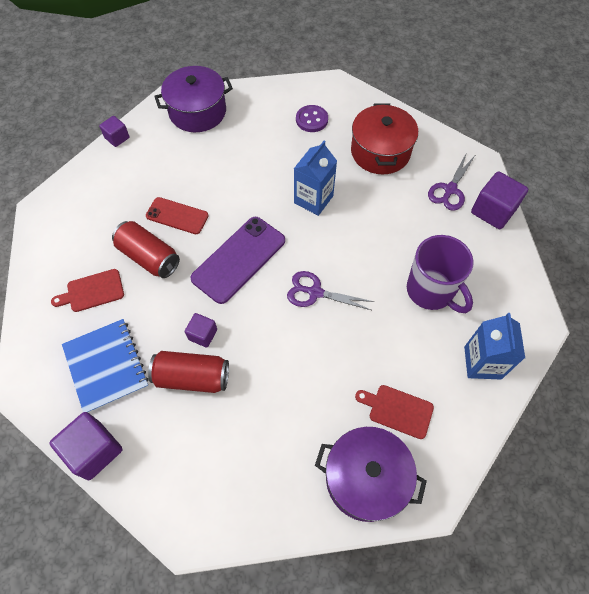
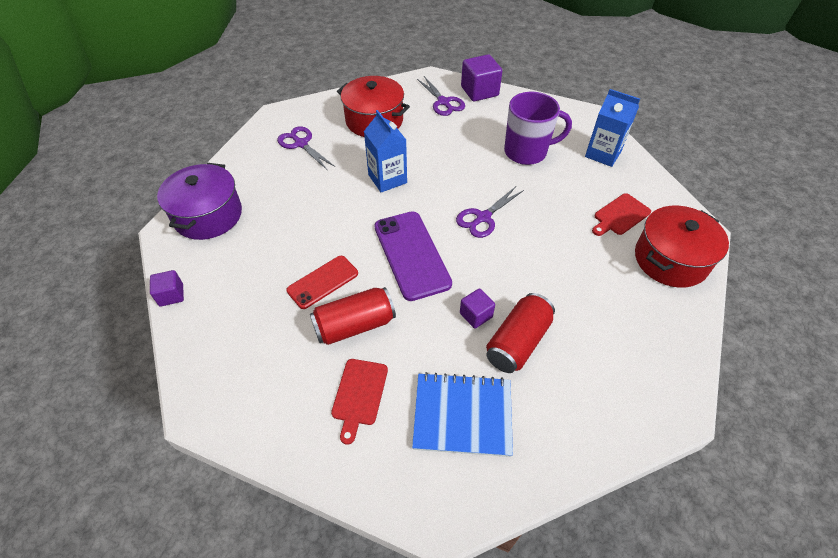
camera: 60 degrees left, 10 degrees down
(94, 450) = (557, 464): purple cube -> none
(311, 120) = (301, 144): purple button -> purple scissors
(366, 478) = (670, 259): purple pot -> red pot

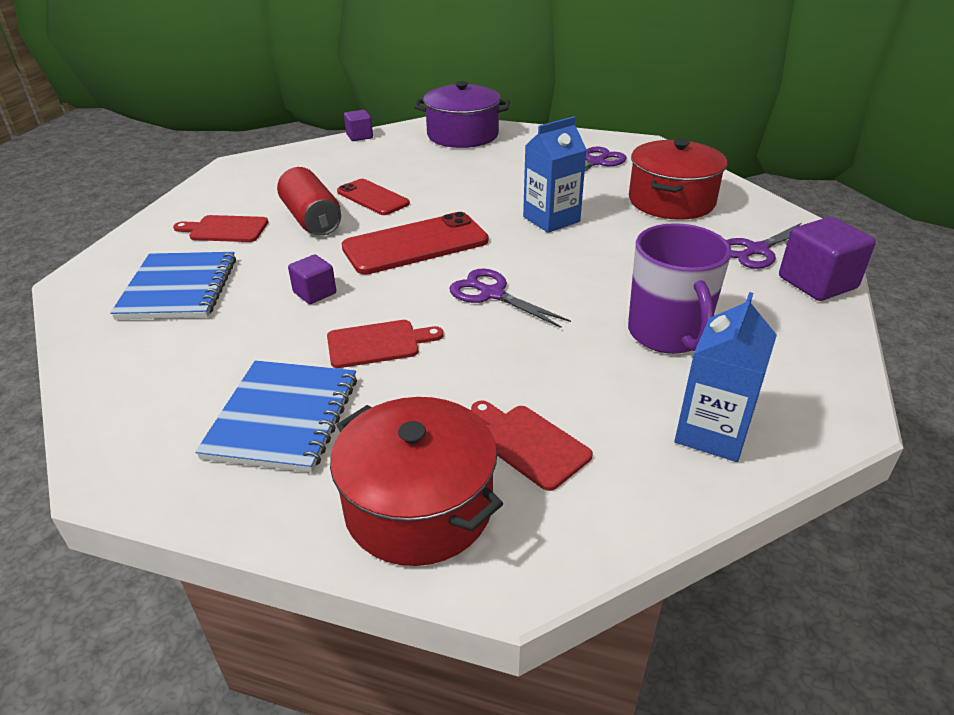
camera: 85 degrees right, 15 degrees down
(411, 255) = (415, 244): purple phone -> red phone
(517, 342) = (267, 325): red can -> none
(538, 276) = (378, 343): none -> red cutting board
(615, 322) = (283, 417): none -> blue notebook

